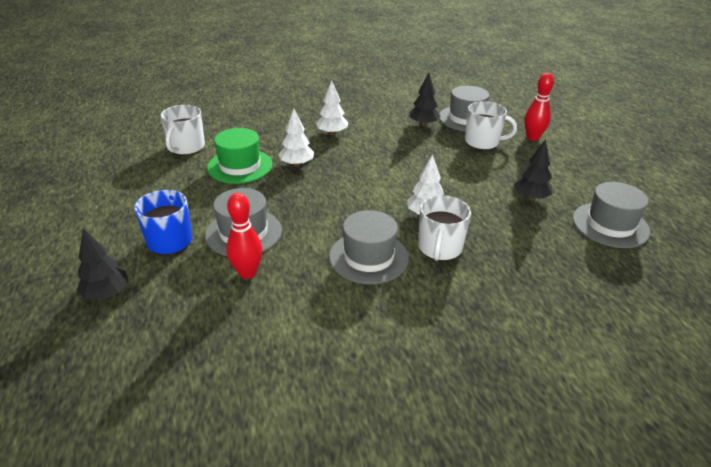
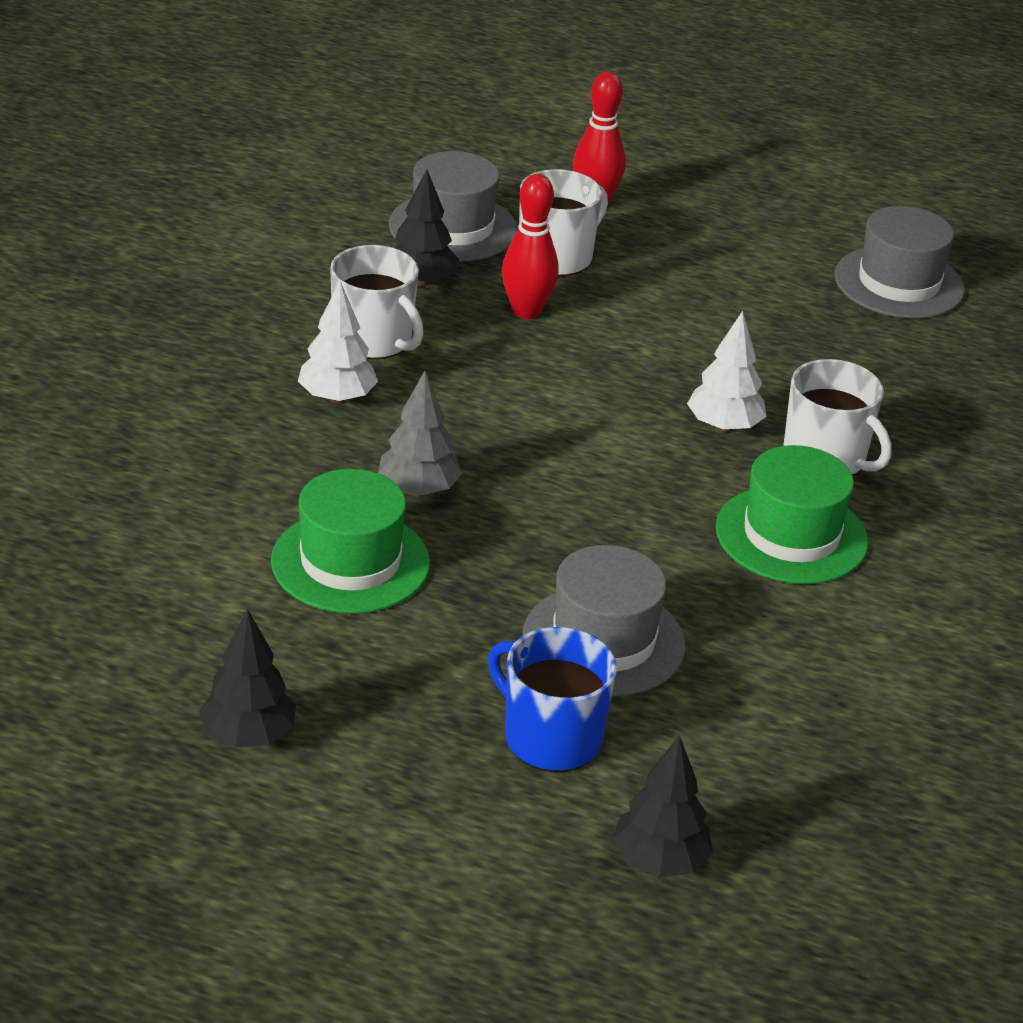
camera: 60 degrees left, 0 degrees up
(186, 147) = (184, 607): white mug -> white mug (374, 340)
(247, 273) = (729, 678): red bowling pin -> red bowling pin (526, 311)
(297, 164) = (418, 490): white tree -> grey tree
(368, 257) = (791, 535): grey hat -> green hat
(530, 197) = (770, 307): black tree -> black tree (248, 736)

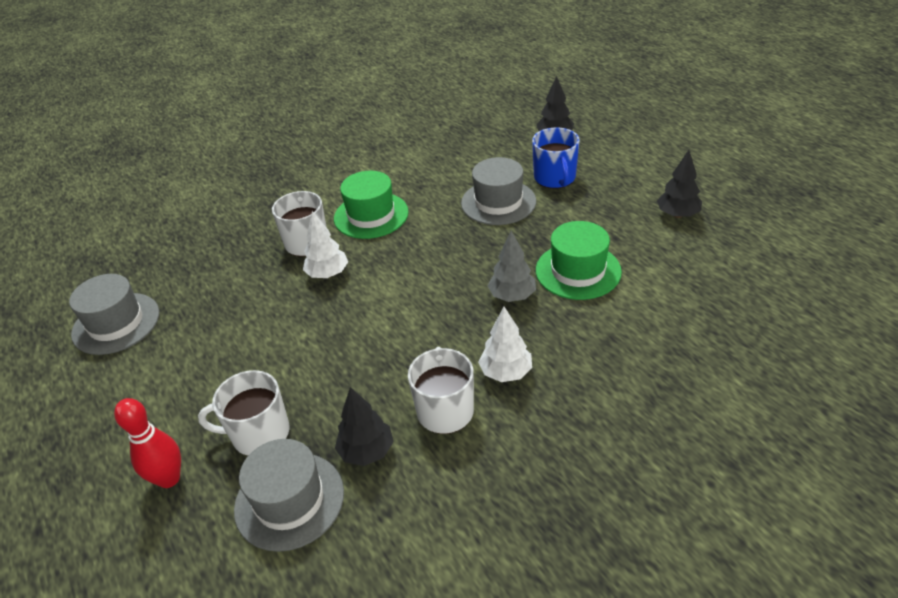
camera: 135 degrees left, 5 degrees up
(526, 311) = (332, 393): red bowling pin -> none

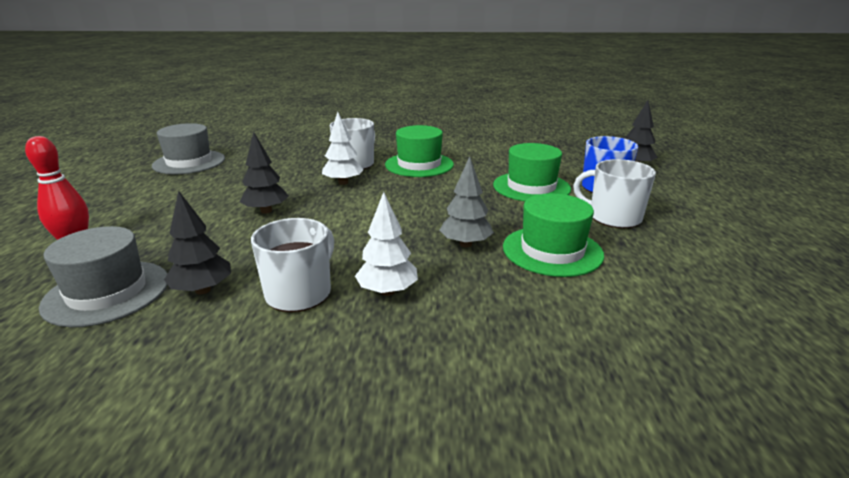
camera: 30 degrees right, 15 degrees down
(259, 434) = (160, 245): white mug -> white mug (613, 217)
(498, 202) = (531, 187): grey hat -> green hat
(677, 215) = (716, 249): black tree -> black tree (266, 211)

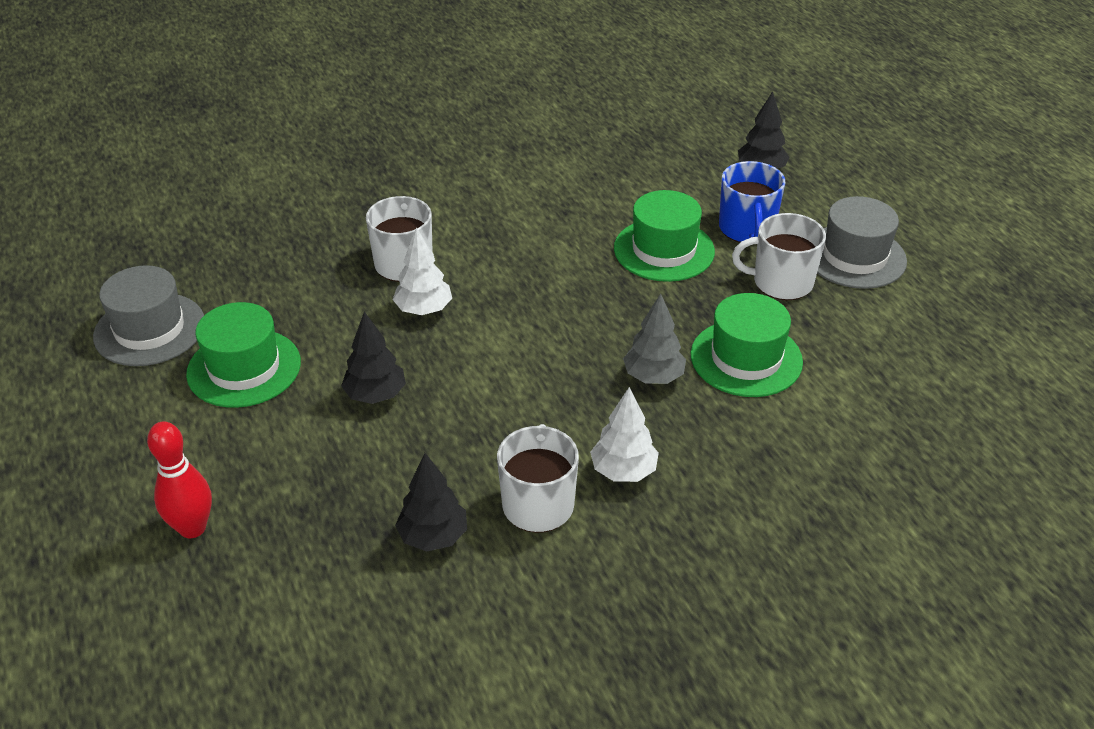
camera: 25 degrees left, 15 degrees up
(107, 292) = (331, 577): grey hat -> grey hat (854, 256)
(419, 165) = (493, 241): green hat -> green hat (244, 368)

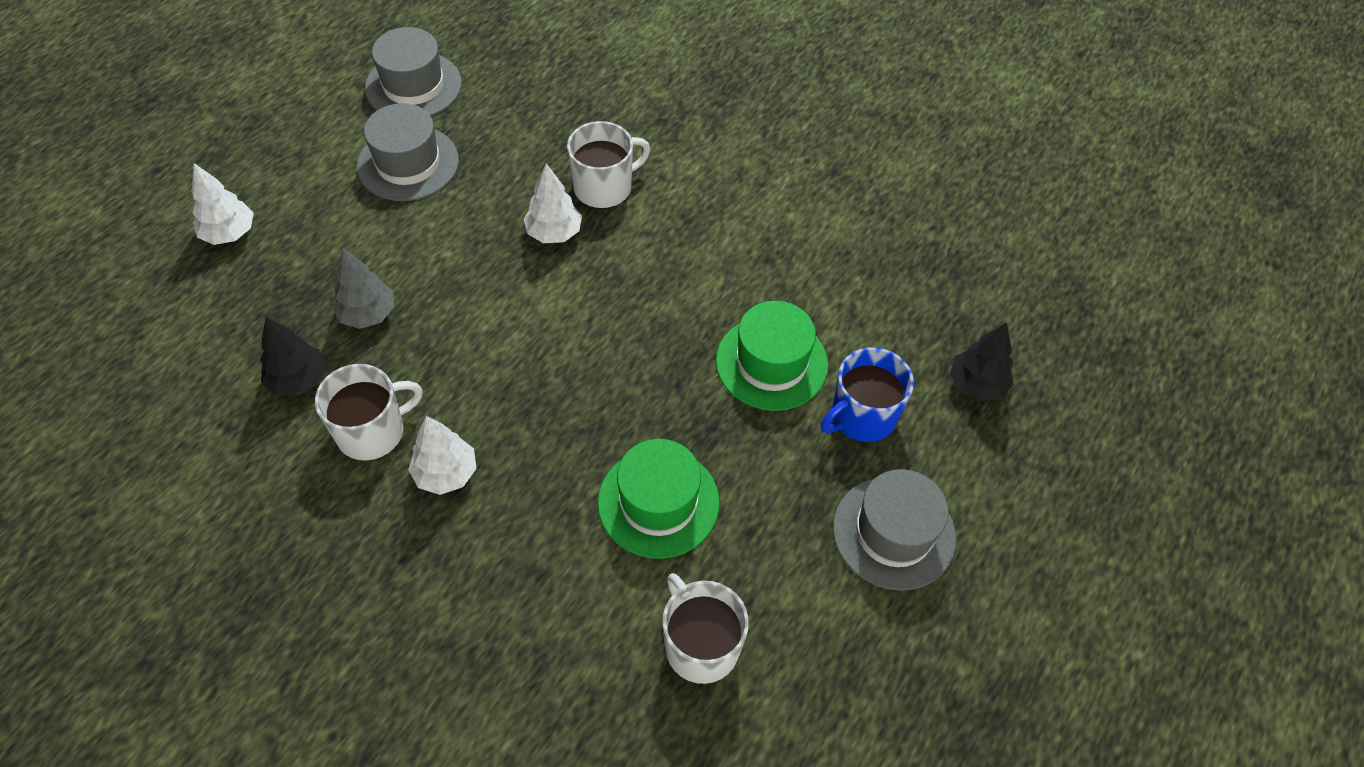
camera: 55 degrees right, 15 degrees up
(192, 528) = (229, 233): red bowling pin -> white tree
(244, 368) = (408, 163): green hat -> grey hat
(375, 395) = (430, 259): black tree -> none
(653, 377) = (581, 439): grey tree -> grey tree (368, 314)
(781, 282) = (797, 483): white mug -> white mug (700, 645)

